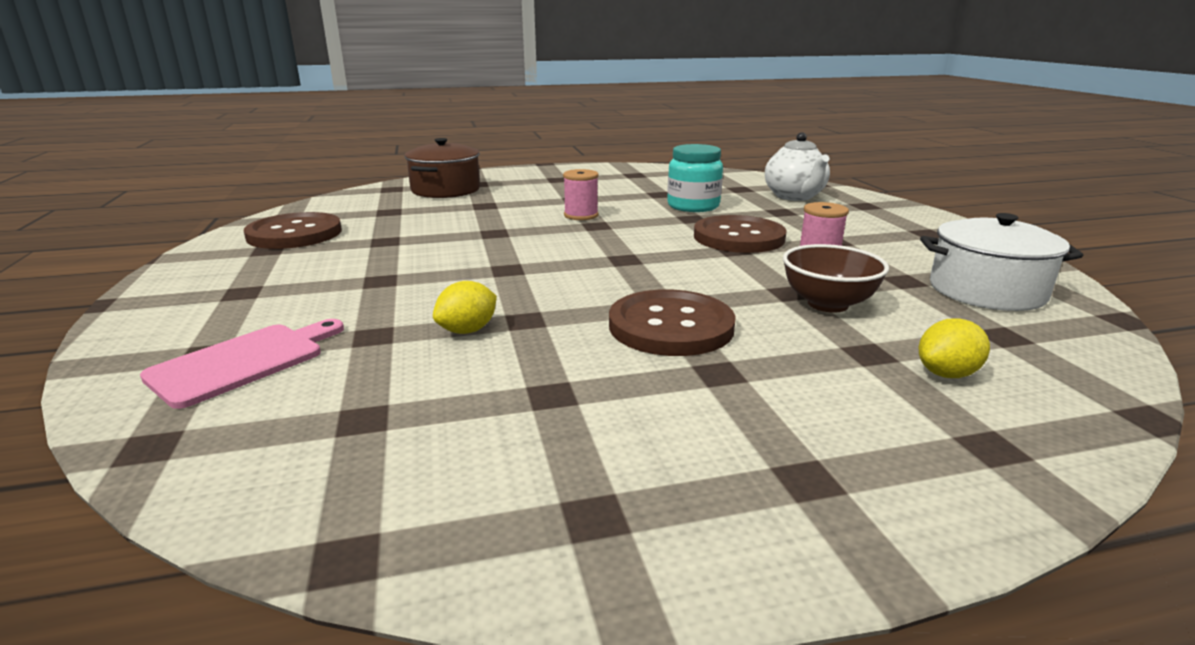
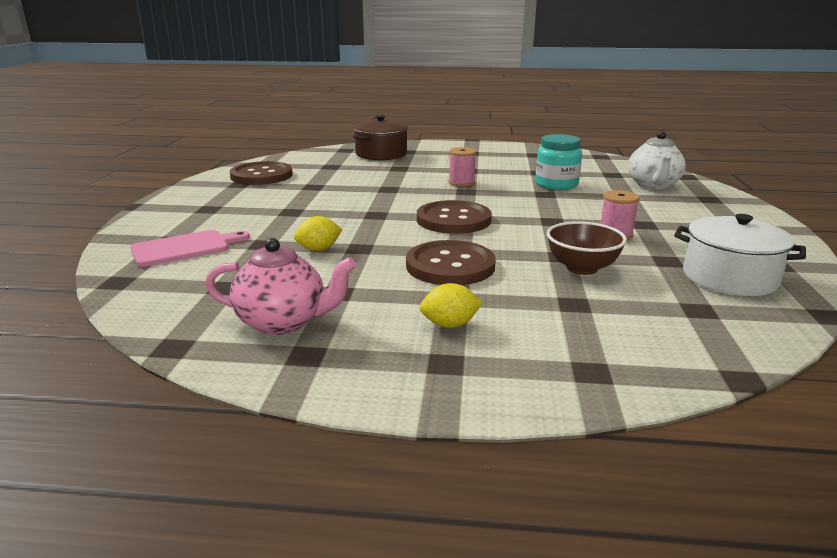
camera: 20 degrees right, 0 degrees up
(509, 463) = (283, 322): none -> pink teapot
(738, 237) = (567, 212): brown button -> brown button (453, 220)
(947, 374) = (616, 326): yellow lemon -> yellow lemon (450, 325)

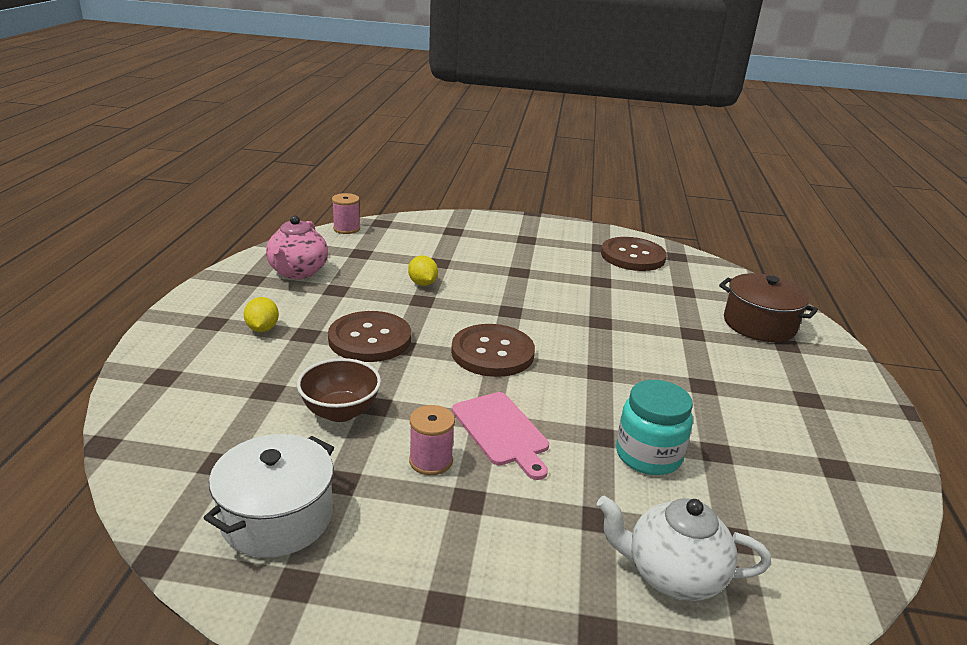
camera: 90 degrees right, 5 degrees up
(185, 248) = (436, 237): pink cutting board -> pink cutting board (501, 431)
(461, 183) = (637, 373): pink spool -> pink spool (346, 229)

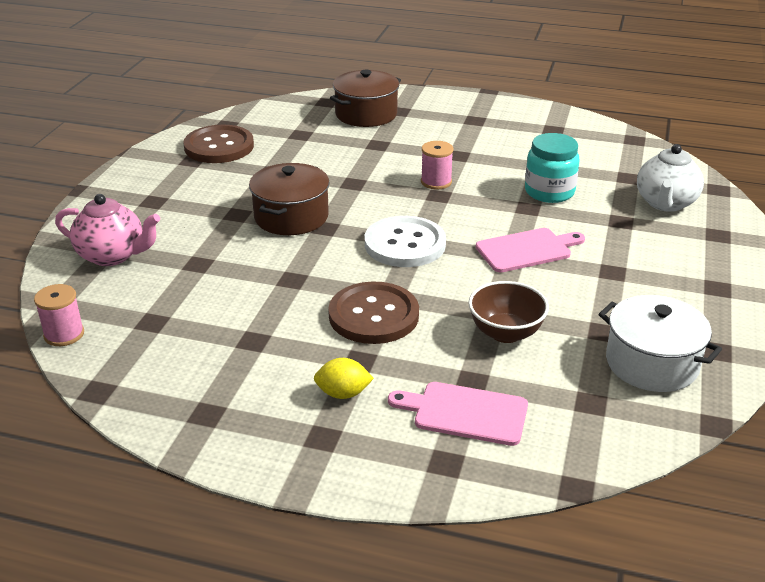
camera: 80 degrees left, 5 degrees up
(223, 386) = (465, 413): none -> pink cutting board
(298, 272) = (195, 373): pink teapot -> pink teapot (112, 255)
(422, 283) = (251, 277): yellow lemon -> none
(431, 461) = (569, 286): pink spool -> pink spool (436, 182)
(492, 353) = (405, 244): brown button -> white button
(523, 294) = (291, 217): none -> brown pot

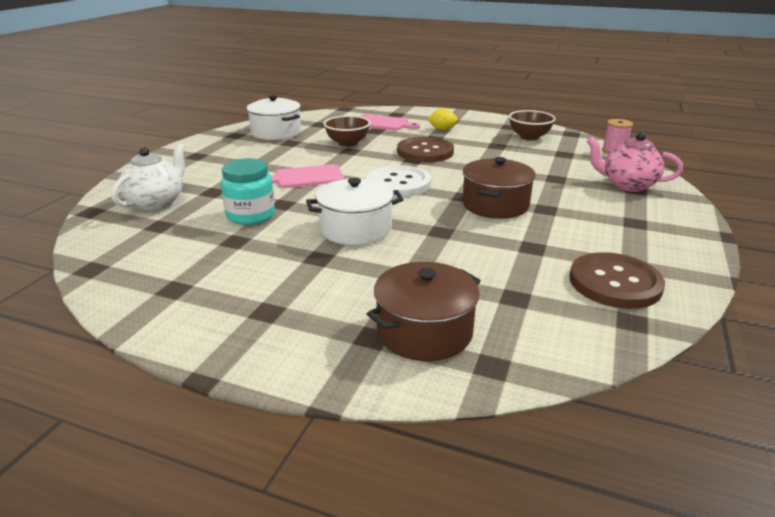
camera: 175 degrees left, 5 degrees down
(185, 372) = (529, 137): none -> brown bowl
(436, 182) = (355, 229): pink spool -> white pot

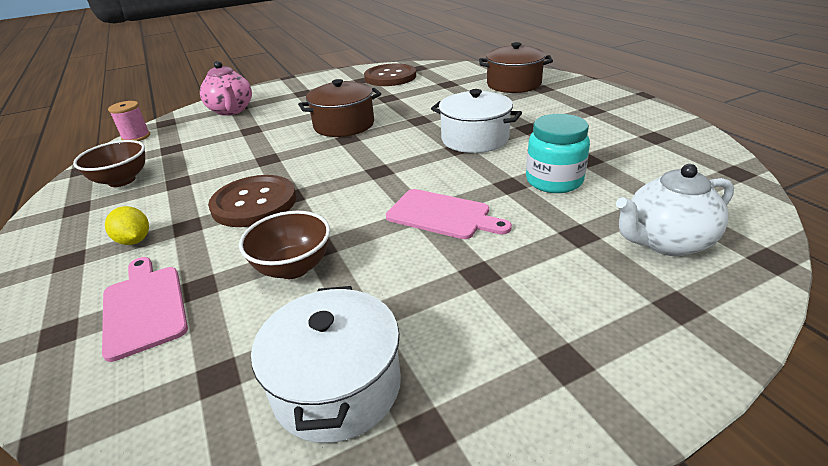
camera: 135 degrees left, 5 degrees up
(398, 184) = (368, 169): white button -> none

